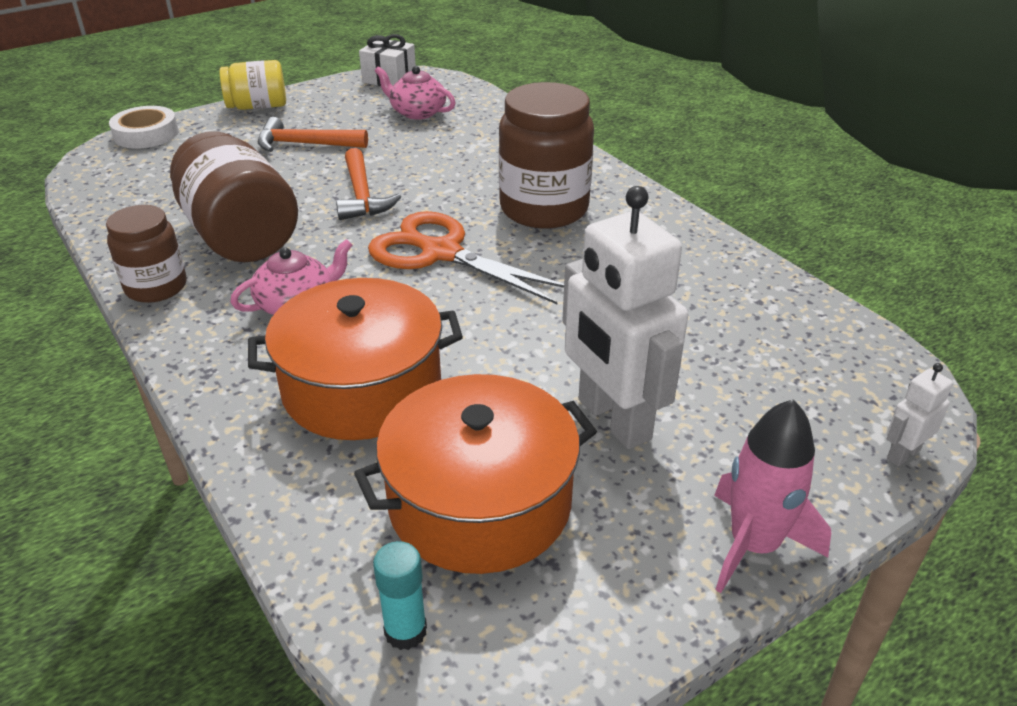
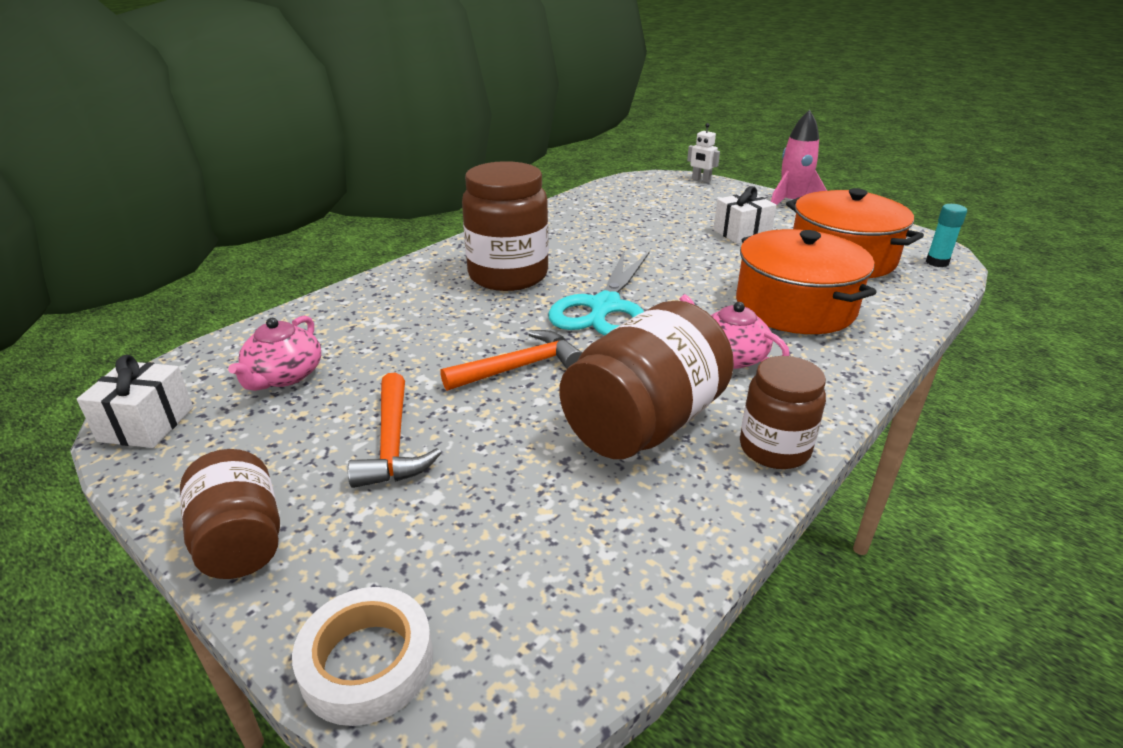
camera: 105 degrees left, 5 degrees down
(258, 106) = (241, 541): yellow jar -> brown jar
(441, 253) = (605, 307): orange scissors -> turquoise scissors
(613, 419) = (741, 233): white robot -> white gift

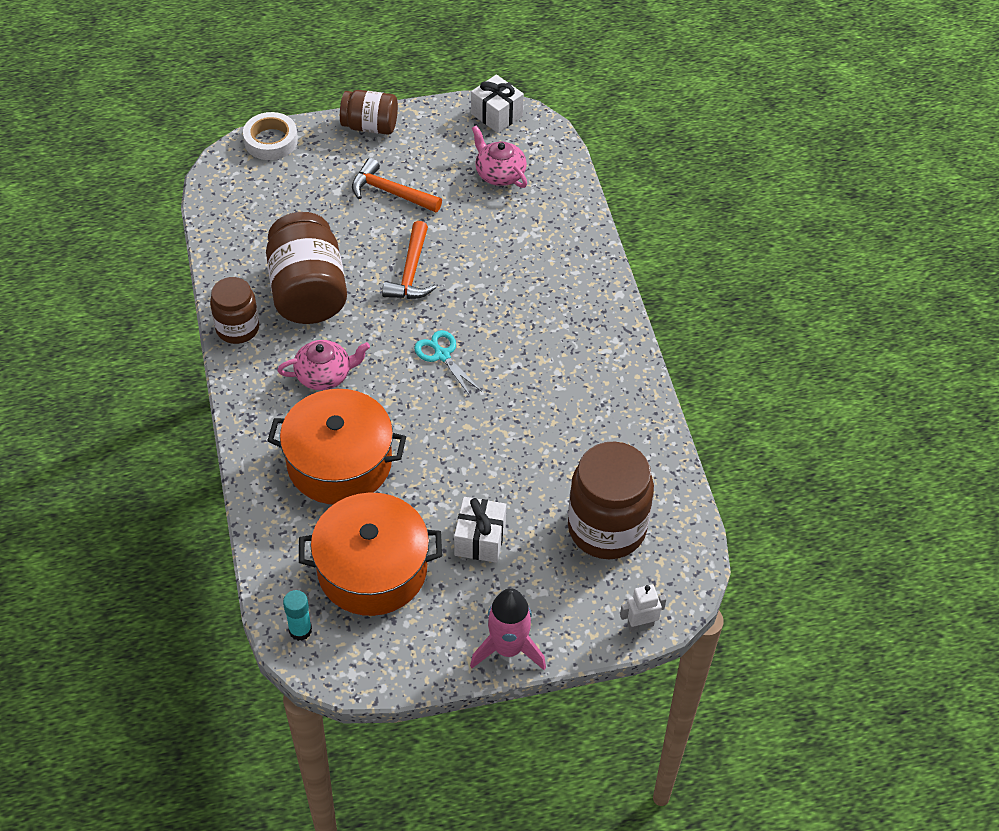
camera: 125 degrees right, 20 degrees up
(508, 275) = (541, 330): brown jar -> brown jar (606, 528)
(605, 307) = (442, 355): turquoise scissors -> turquoise scissors, size x0.54

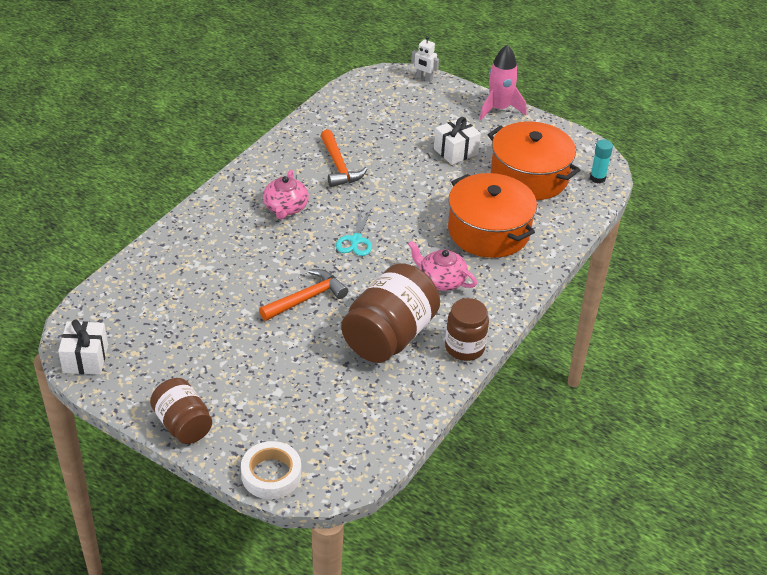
camera: 135 degrees left, 10 degrees down
(391, 192) = (243, 360): orange hammer -> orange hammer (338, 166)
(499, 173) = (154, 316): pink teapot -> pink teapot (285, 208)
(606, 528) = (385, 115): brown jar -> none

